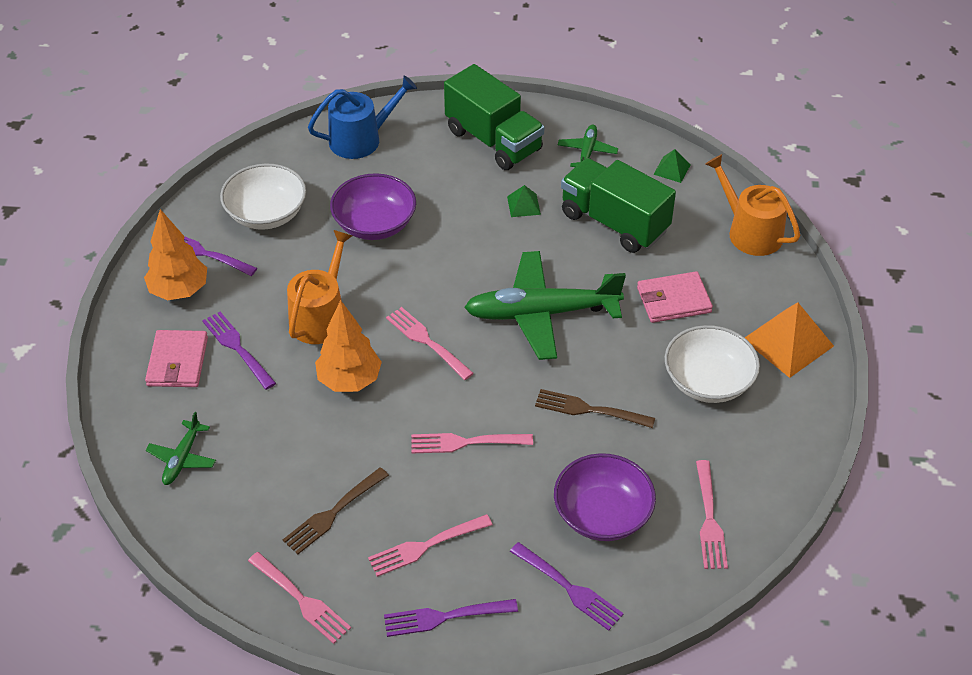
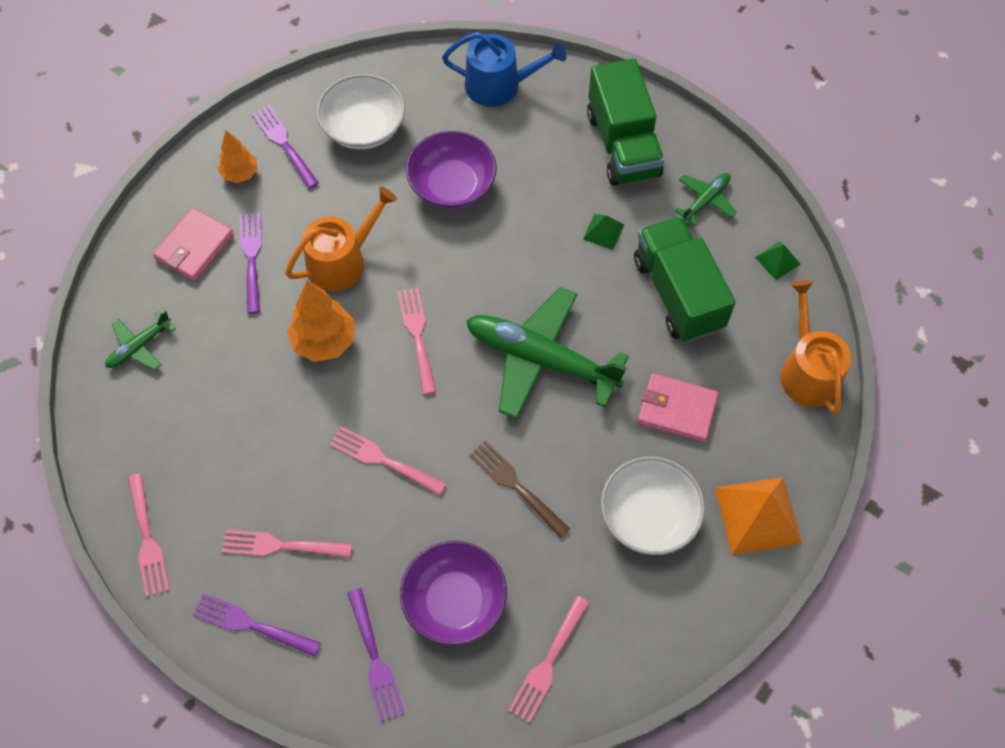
camera: 30 degrees right, 15 degrees up
(179, 291) = (240, 174): orange tree -> orange tree, size x0.63
(334, 512) = (227, 468): brown fork -> none

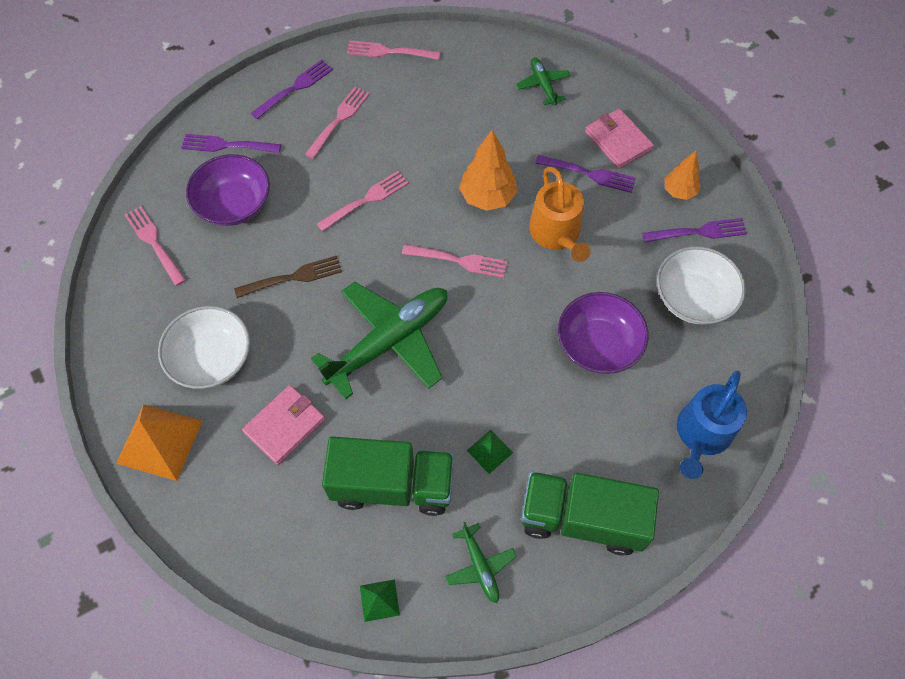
camera: 115 degrees right, 0 degrees up
(807, 371) = (254, 560): orange watering can -> none

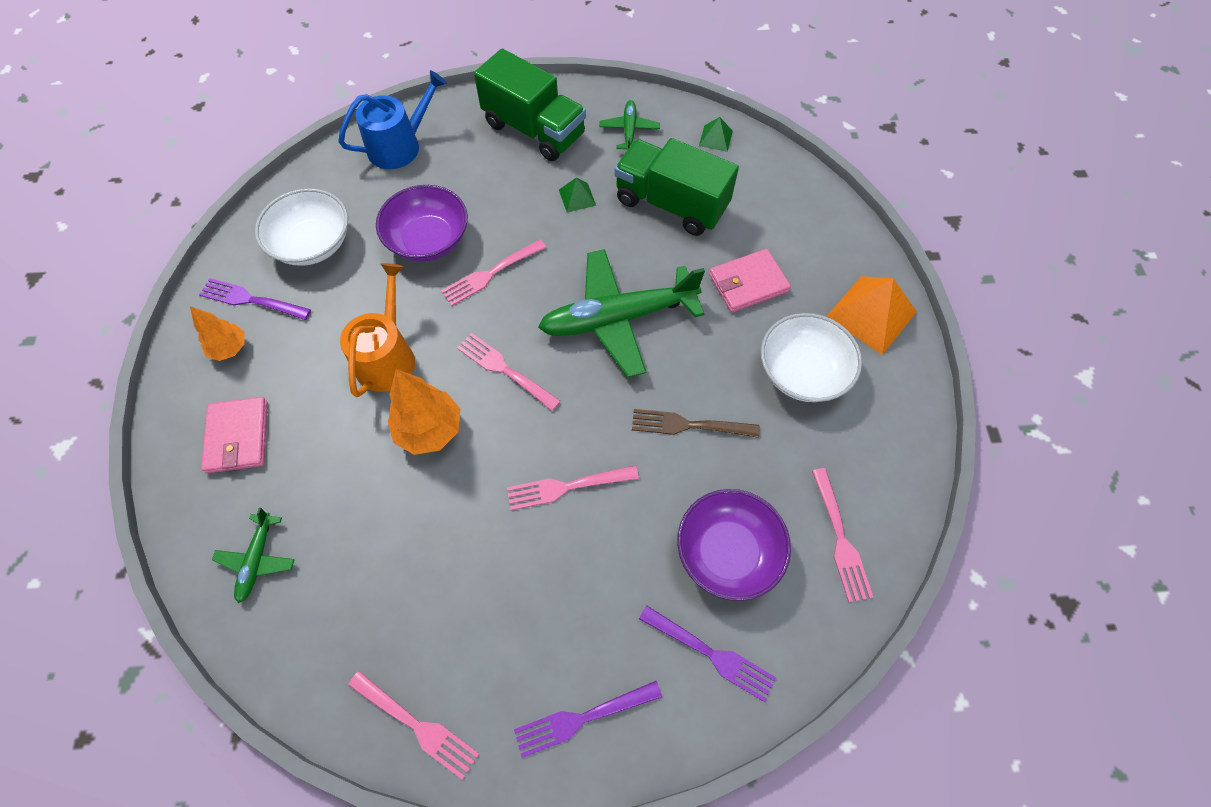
camera: 155 degrees left, 0 degrees up
(339, 120) = (546, 626): pink fork -> pink fork (491, 273)
(588, 174) = (303, 409): purple fork -> none

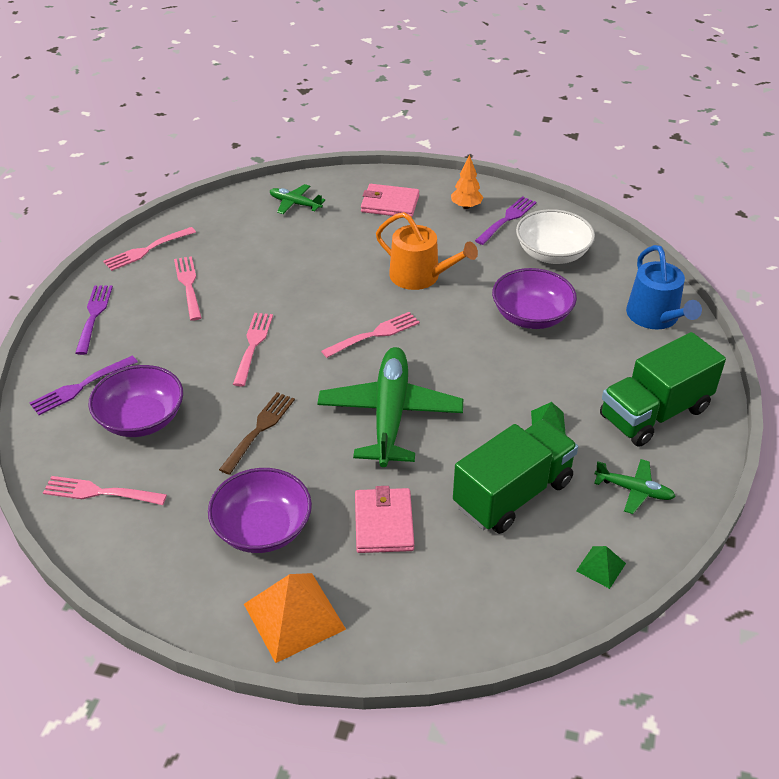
camera: 110 degrees right, 20 degrees down
(429, 430) = (343, 287): orange tree -> none
(491, 273) = (477, 346): pink fork -> pink fork (189, 286)
(802, 372) = (262, 528): white bowl -> purple bowl

